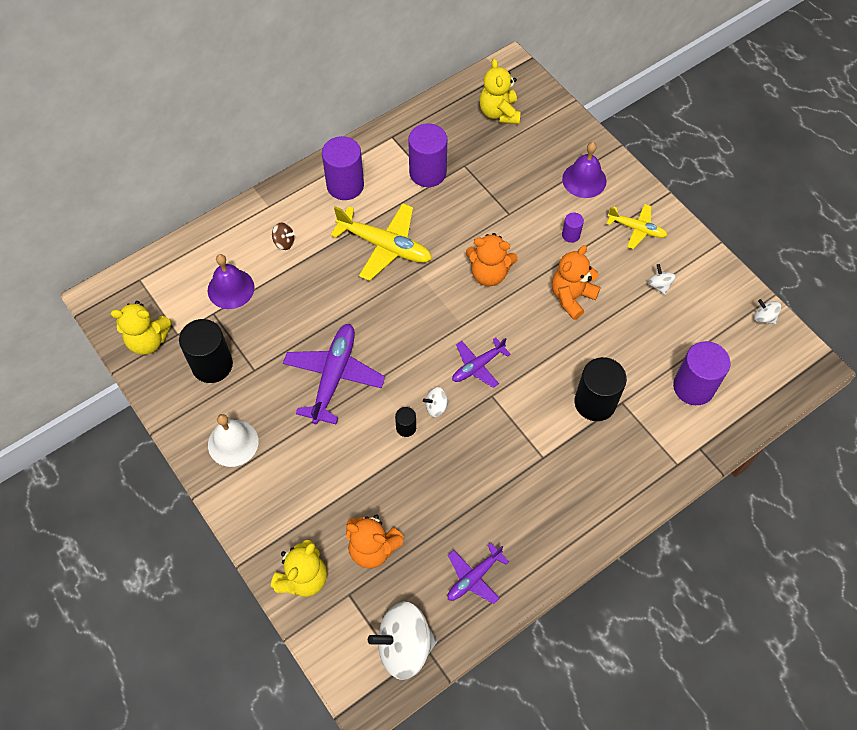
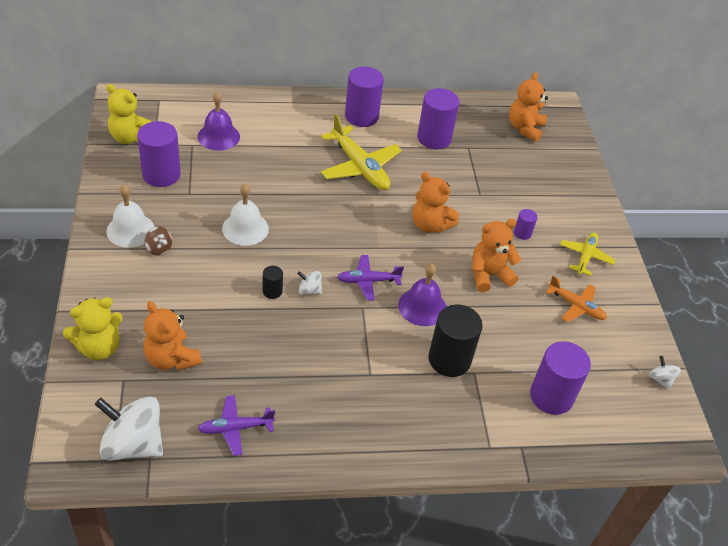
camera: 25 degrees right, 15 degrees down
(212, 365) = (161, 175): black cylinder -> purple cylinder
(284, 242) = (284, 128): brown spinning top -> brown spinning top (159, 248)
(334, 377) = (245, 228): purple plane -> white bell
(499, 113) = (524, 128): yellow teddy bear -> orange teddy bear
(584, 180) = (564, 203): purple bell -> purple bell (422, 307)
(636, 229) = (585, 257): yellow plane -> yellow plane turned 120 degrees counterclockwise
(659, 285) = (576, 306): white spinning top -> orange plane

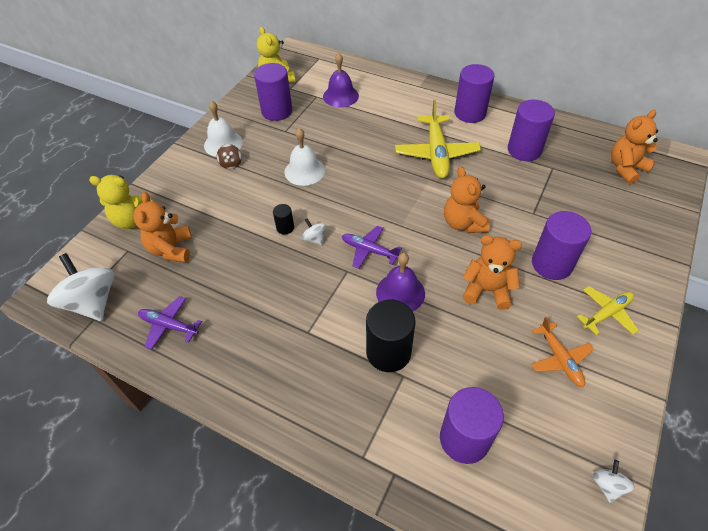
camera: 40 degrees right, 5 degrees up
(522, 233) = (551, 264): purple cylinder -> purple cylinder, size x2.09

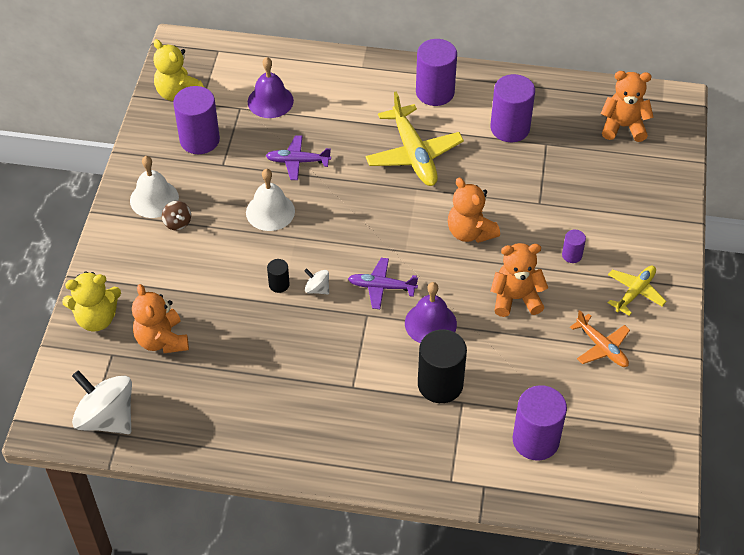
camera: 20 degrees left, 0 degrees up
(169, 325) = (205, 419): purple plane -> purple plane (298, 161)
(551, 264) = (572, 255): purple cylinder -> purple cylinder, size x0.48
(607, 485) = (665, 442): white spinning top -> none
(626, 168) = (623, 126): orange teddy bear -> orange teddy bear turned 60 degrees clockwise

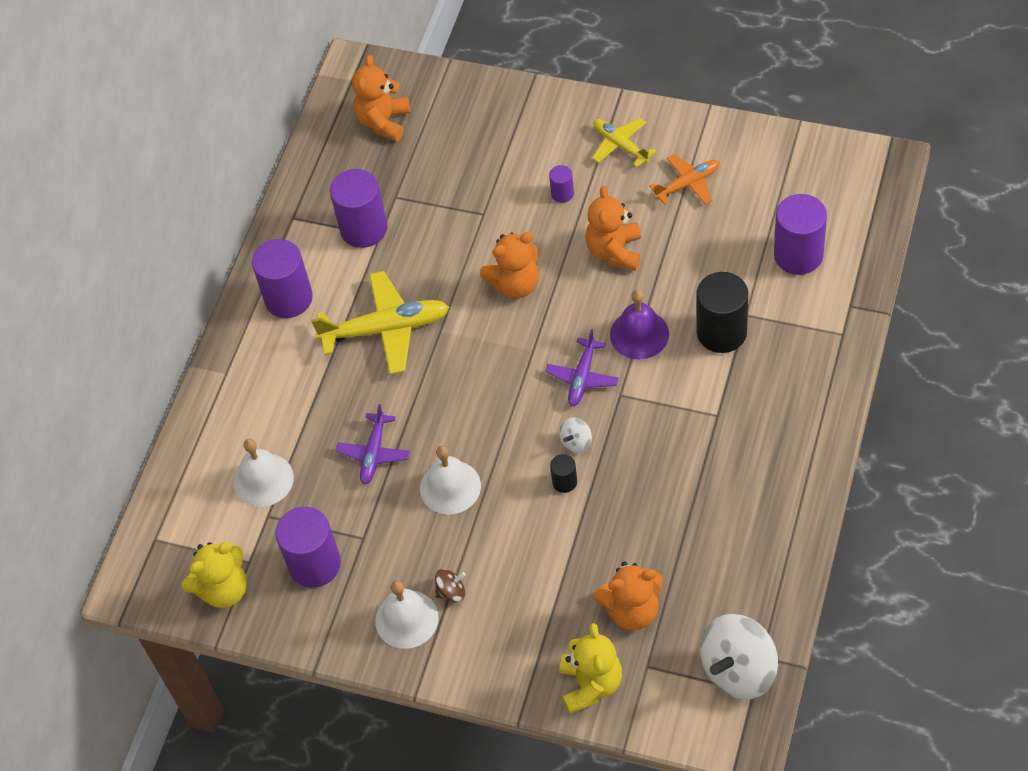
camera: 75 degrees left, 5 degrees up
(270, 101) = (263, 480): purple bell -> white bell

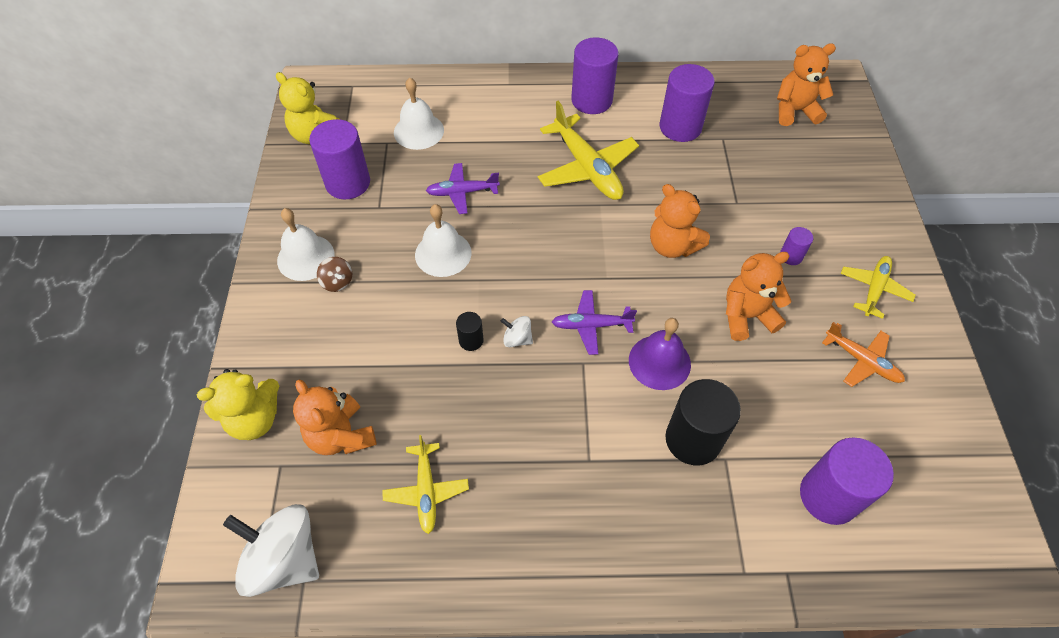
camera: 65 degrees right, 0 degrees up
(707, 547) = (426, 490): none -> yellow plane

